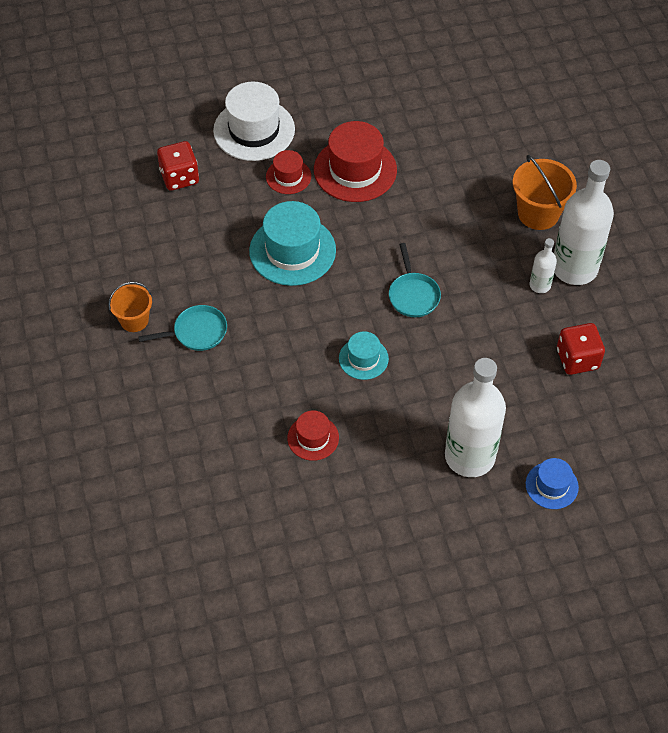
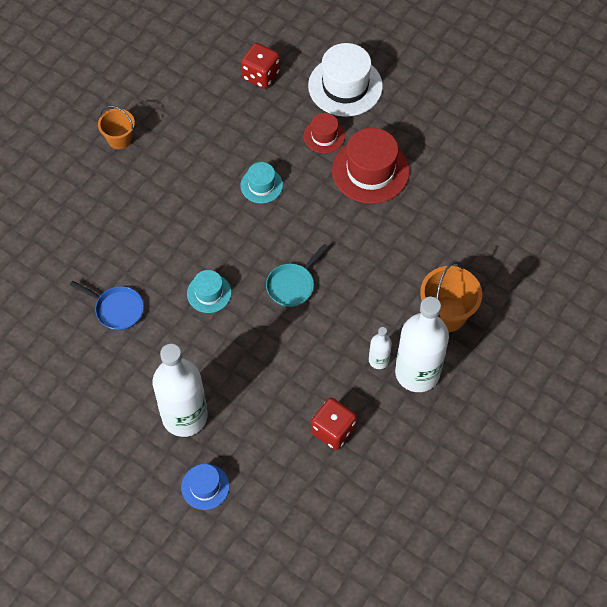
camera: 50 degrees right, 5 degrees up
(197, 332) = (142, 181): turquoise pan -> none
(292, 251) = (261, 185): turquoise hat -> turquoise hat, size x0.55
(313, 438) = (117, 309): red hat -> blue pan

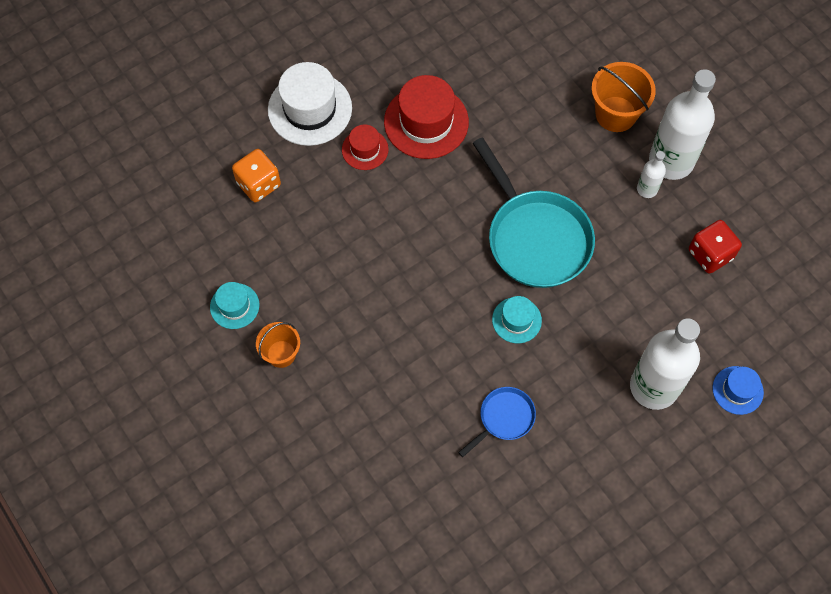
camera: 70 degrees left, 5 degrees up
(261, 75) = (258, 184): red dice -> orange dice
(261, 185) = (402, 228): turquoise hat -> turquoise hat (234, 306)
(292, 285) = (535, 238): turquoise pan -> turquoise pan, size x2.01

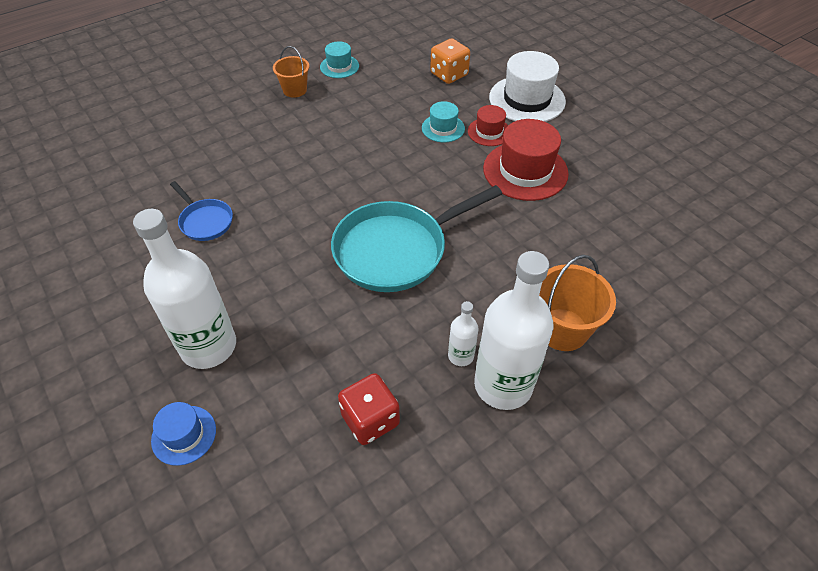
camera: 90 degrees right, 15 degrees down
(516, 320) = (305, 233): turquoise hat -> turquoise hat (443, 128)

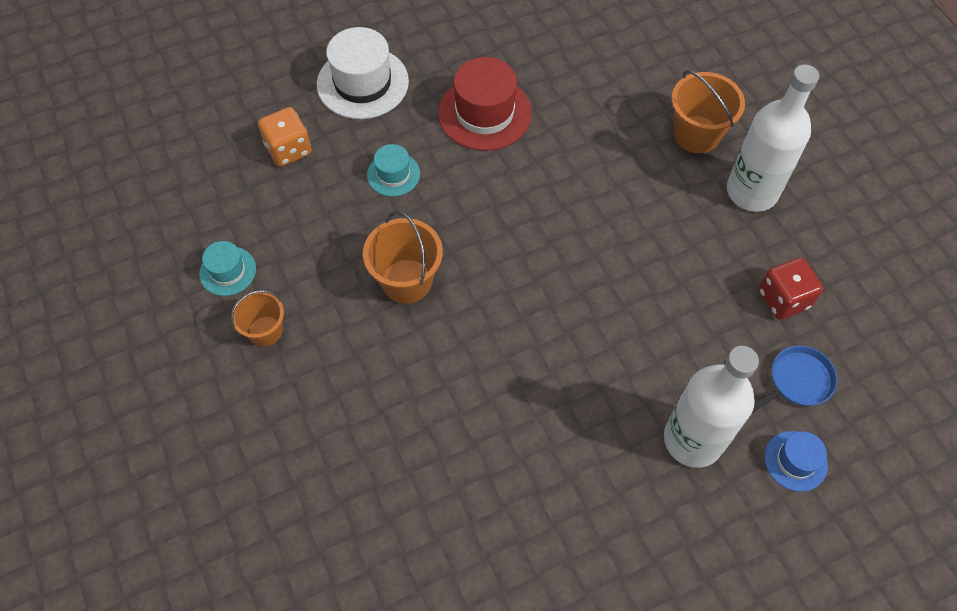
camera: 80 degrees left, 10 degrees up
(205, 221) = (505, 447): blue pan -> blue pan (797, 381)
(346, 149) = (407, 281): none -> orange bucket
(396, 250) = (582, 250): turquoise pan -> none
(461, 356) = (719, 217): white bottle -> none
(489, 132) = (412, 131): red hat -> none

